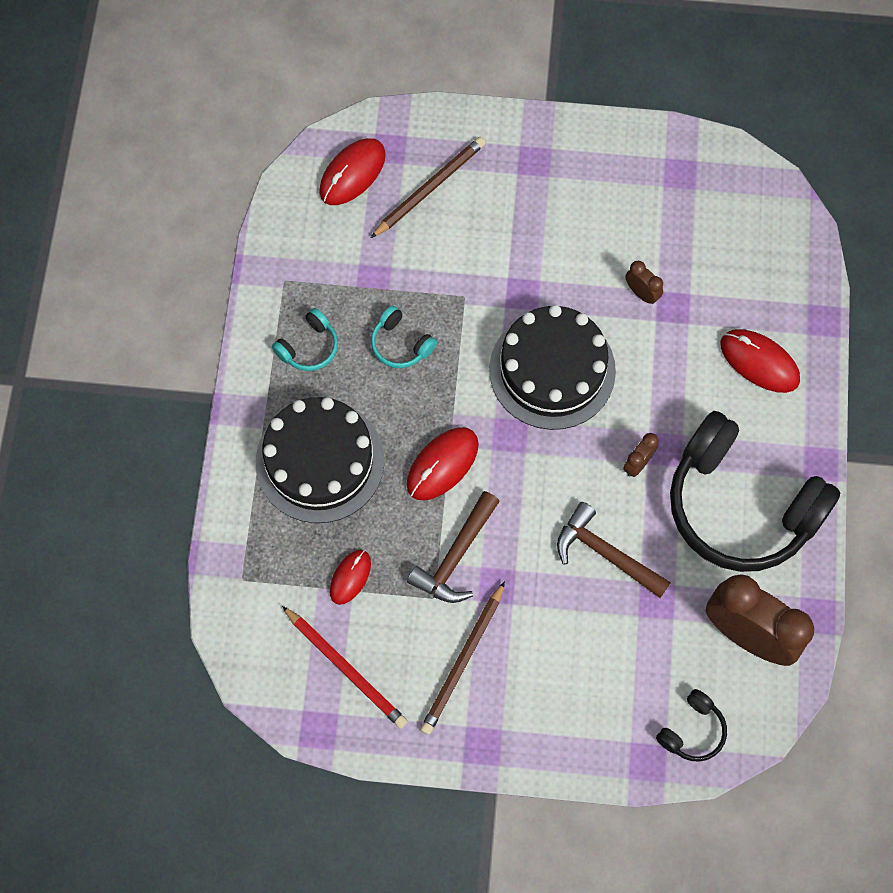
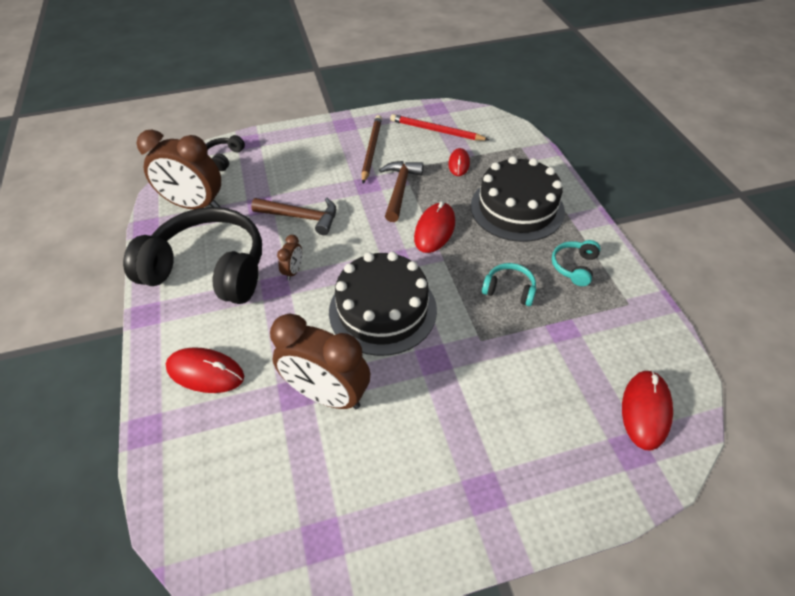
camera: 160 degrees right, 20 degrees down
(429, 188) = (568, 423): brown pencil -> none
(641, 293) = (327, 395): brown clock -> brown clock, size x2.31

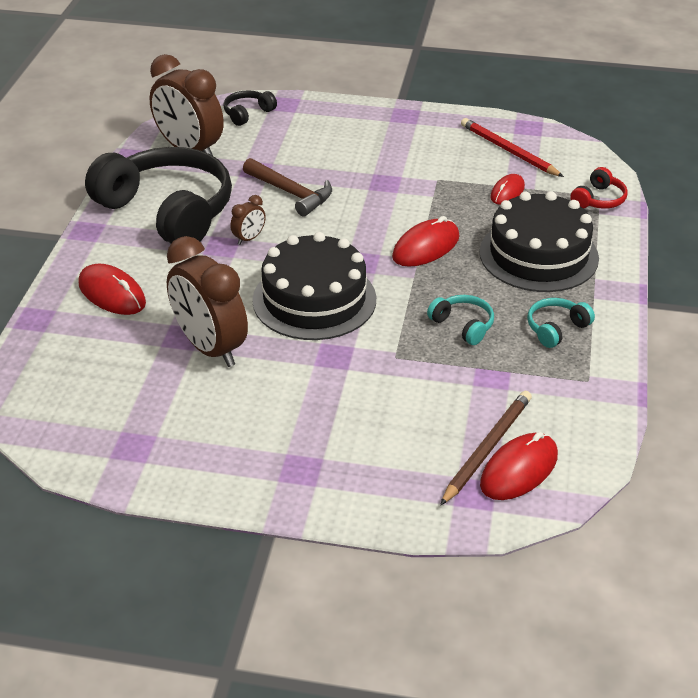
camera: 25 degrees right, 10 degrees down
(371, 150) = (416, 150): brown pencil -> brown pencil (487, 448)
(400, 189) = (418, 198): brown hammer -> none
(523, 150) = (599, 199): none -> red headphones

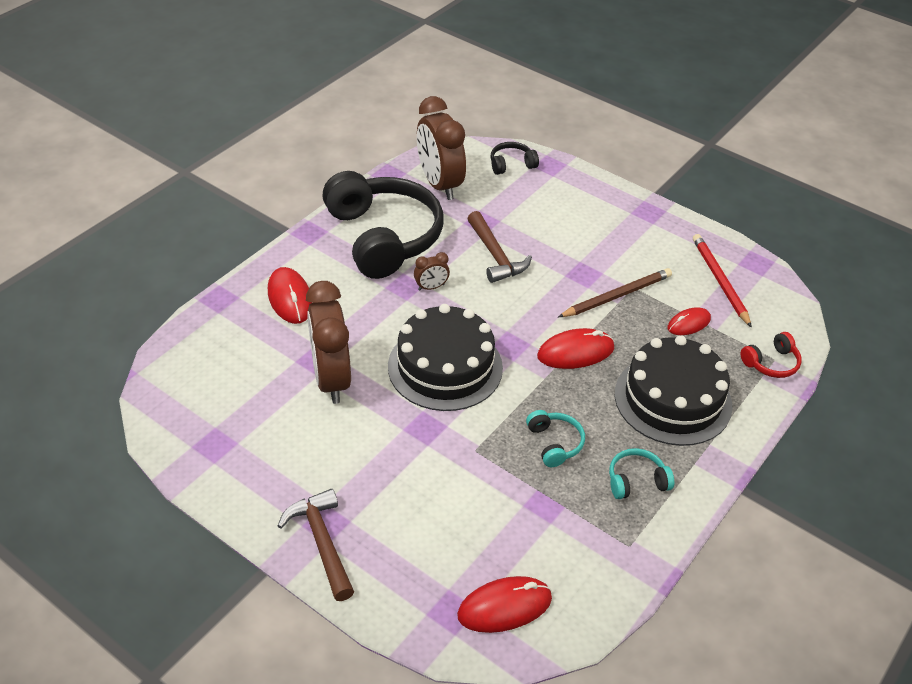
camera: 25 degrees right, 5 degrees up
(309, 486) = (322, 542): none -> brown hammer
(487, 448) = (491, 573): brown pencil -> brown pencil (616, 296)

